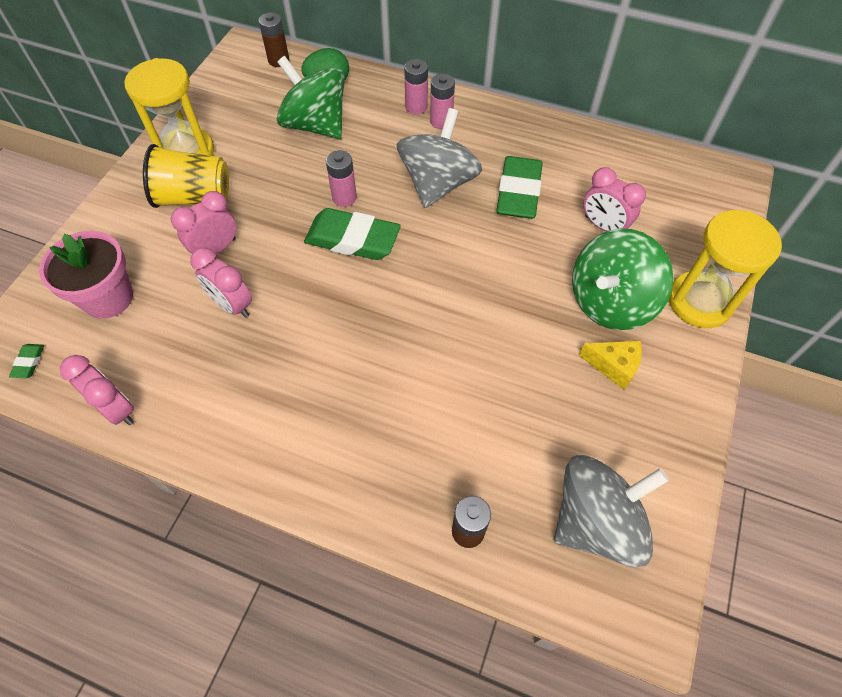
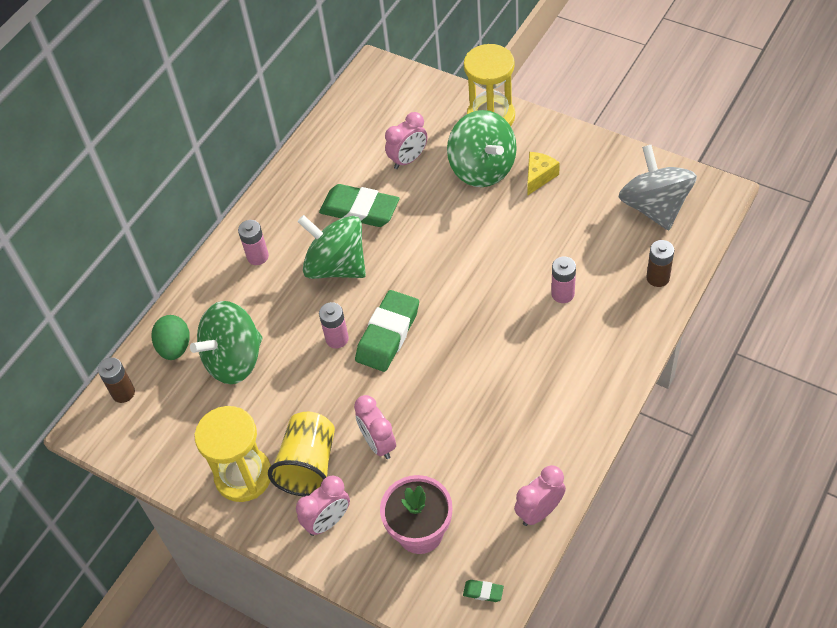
camera: 75 degrees left, 5 degrees down
(232, 305) = (444, 428): pink clock -> pink clock (328, 521)
(416, 107) = (232, 274): pink battery -> pink battery (562, 294)
(438, 184) = (336, 266): grey spinning top -> green spinning top

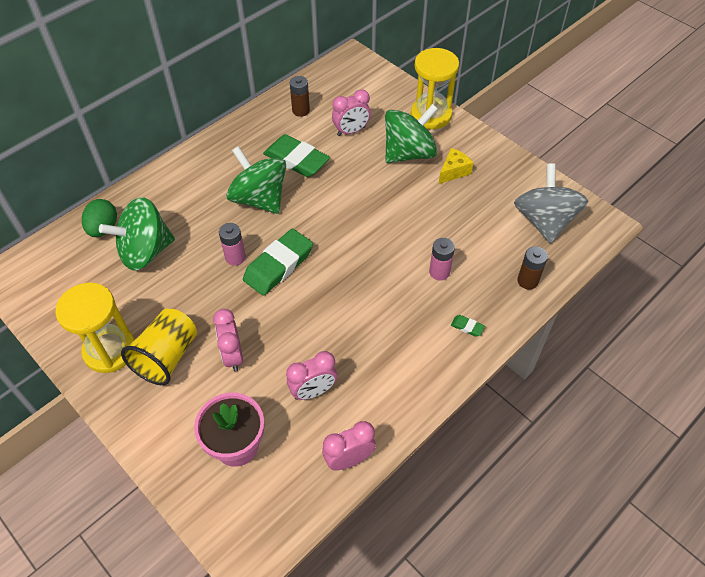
camera: 10 degrees right, 0 degrees up
(123, 393) = (46, 253): brown battery -> brown battery (301, 110)
(257, 256) = (200, 175): pink battery -> none
(328, 521) = (162, 411): pink clock -> pink clock (313, 391)
(482, 168) = (409, 153): green spinning top -> green spinning top turned 105 degrees counterclockwise
(483, 592) = (270, 519): green eraser -> green eraser (467, 327)

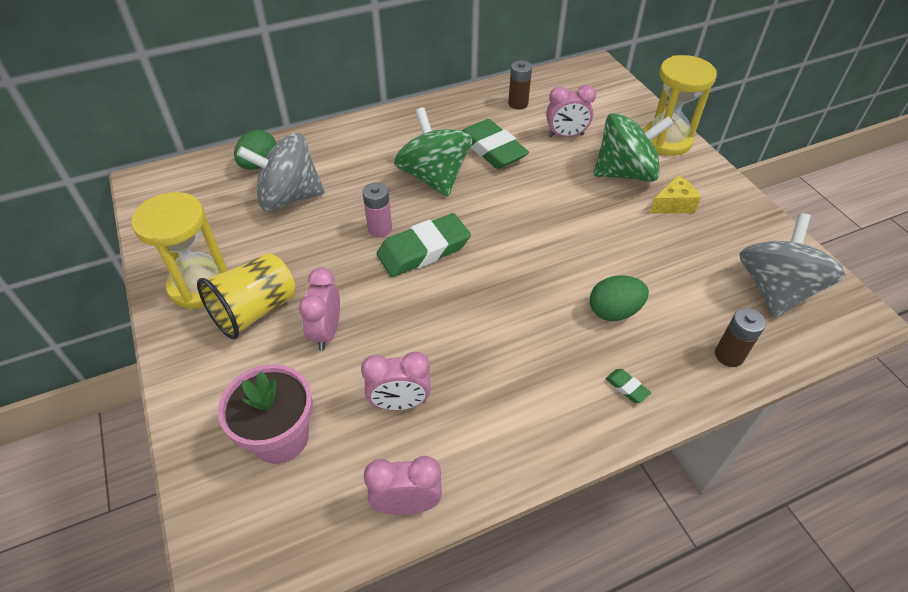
camera: 20 degrees right, 5 degrees down
(145, 251) = (289, 197): green spinning top -> grey spinning top
(439, 272) = (614, 311): pink battery -> green egg

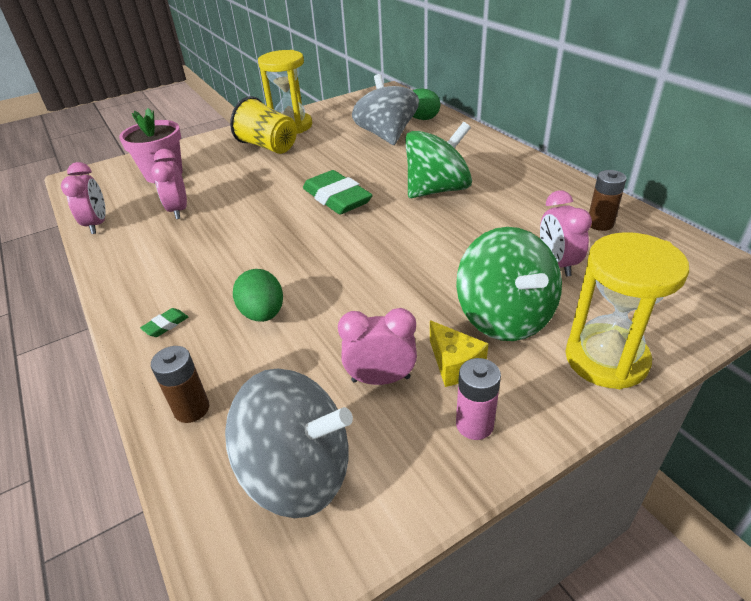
camera: 85 degrees right, 10 degrees down
(326, 332) = (248, 173): pink clock -> pink clock (381, 379)
(380, 229) = (359, 175): pink battery -> pink battery (474, 424)
(492, 149) = (499, 216): green eraser -> none

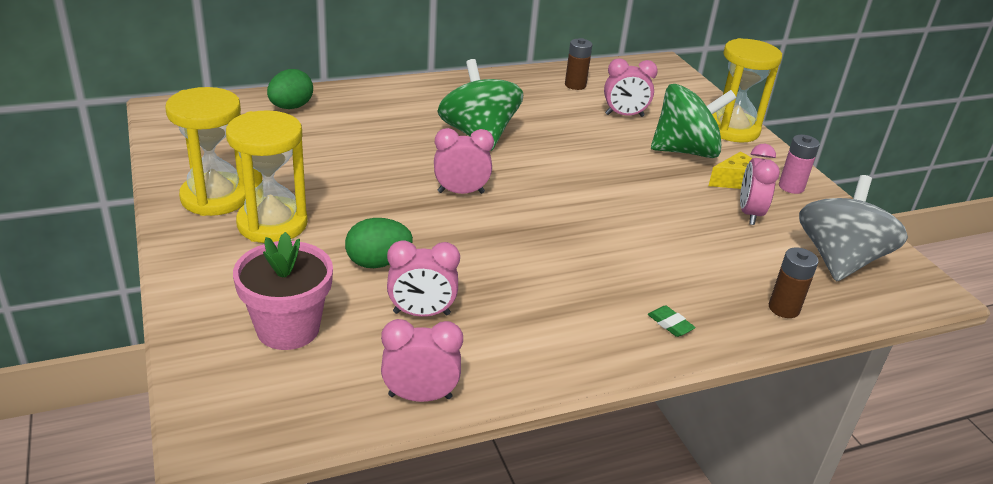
camera: 85 degrees left, 5 degrees down
(263, 314) = (662, 261): green egg -> green egg (378, 263)
(268, 147) = (272, 224): yellow cup -> yellow hourglass
(337, 198) = (461, 192): green eraser -> pink clock
(386, 135) = (320, 136): grey spinning top -> none

